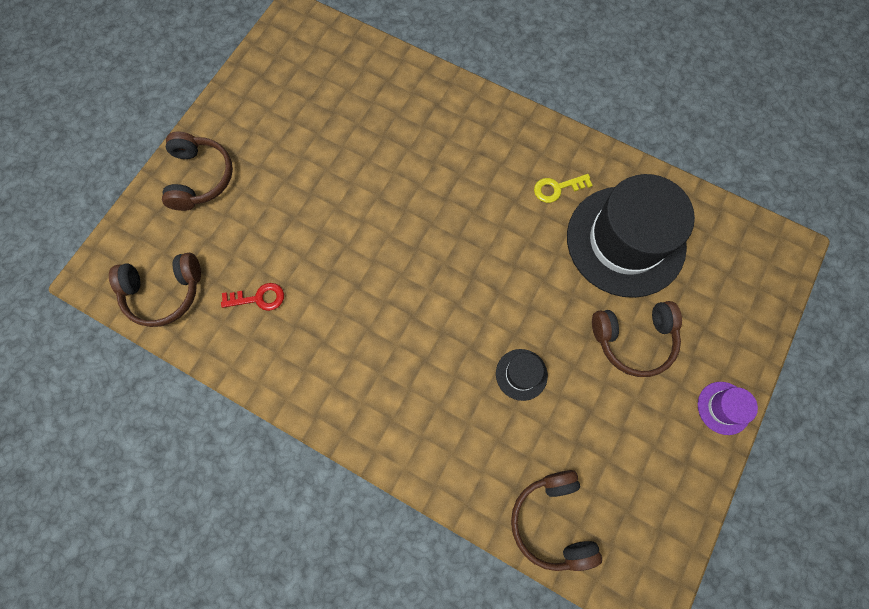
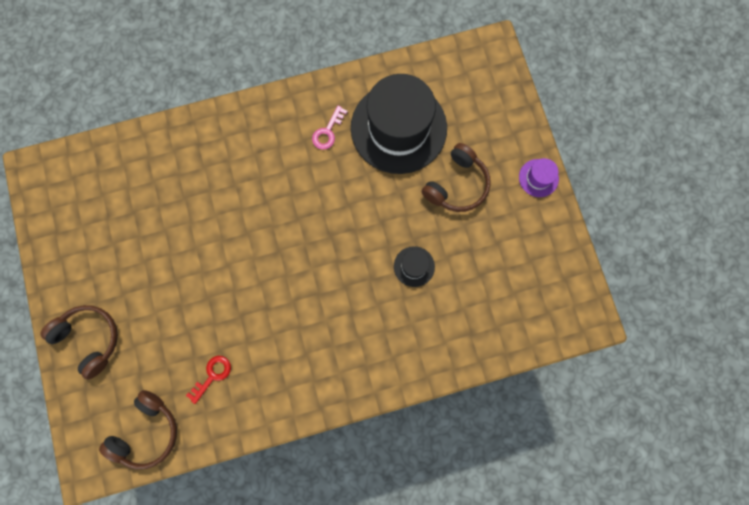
camera: 45 degrees left, 5 degrees up
(552, 520) = (506, 331): brown headphones -> none
(557, 188) = (328, 132): yellow key -> pink key

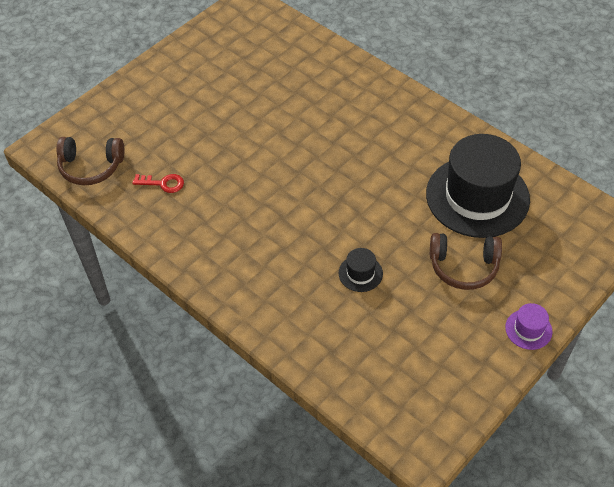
camera: 60 degrees right, 25 degrees down
(89, 339) = (141, 96): brown headphones -> none
(328, 132) = (429, 150): pink key -> none

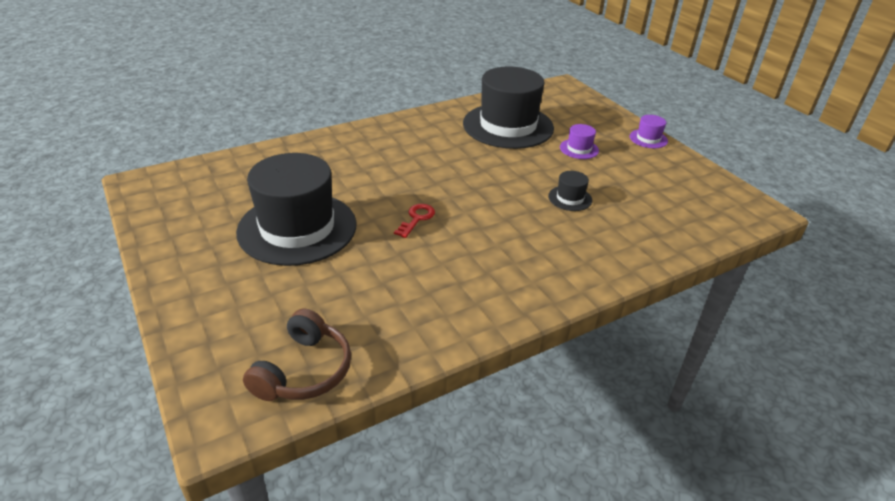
camera: 75 degrees left, 15 degrees down
(163, 183) = (380, 305): red key -> red key (416, 218)
(230, 107) = (297, 228): none -> black hat
(463, 266) = (579, 149): brown headphones -> purple hat

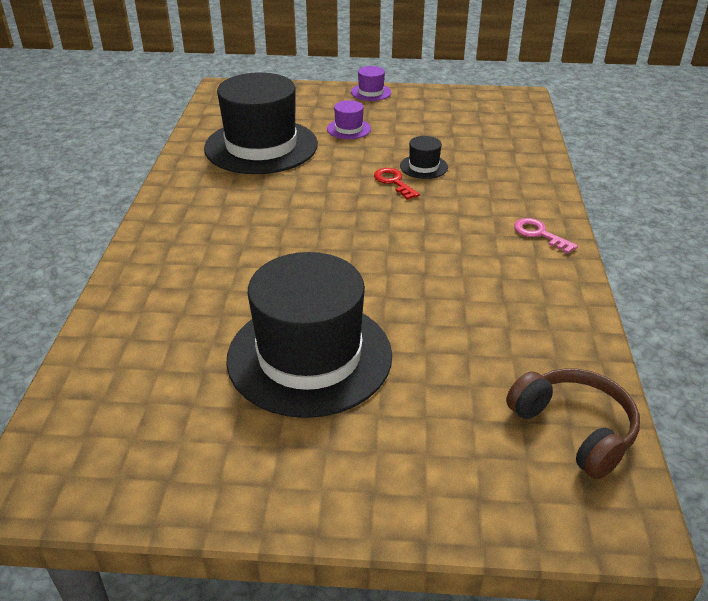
camera: 55 degrees left, 0 degrees up
(416, 218) = (373, 264): red key -> red key (394, 182)
(540, 285) = (539, 234): none -> pink key

